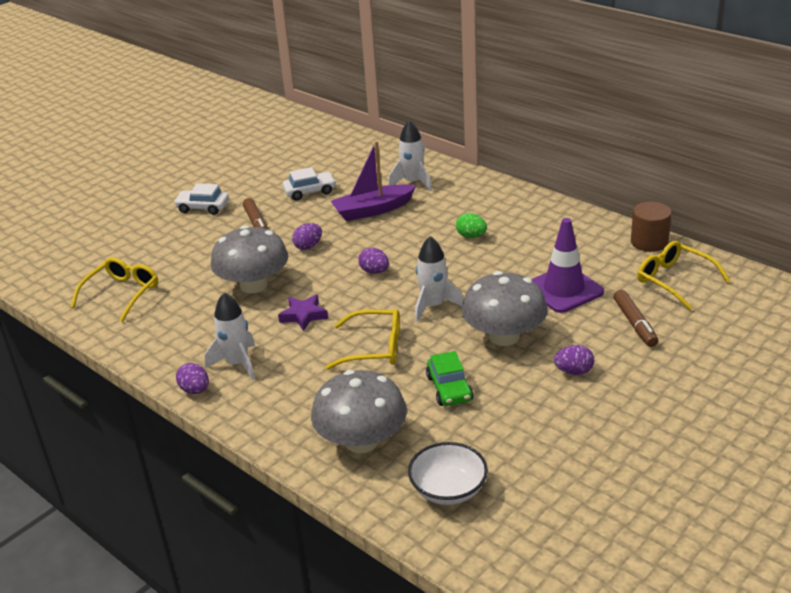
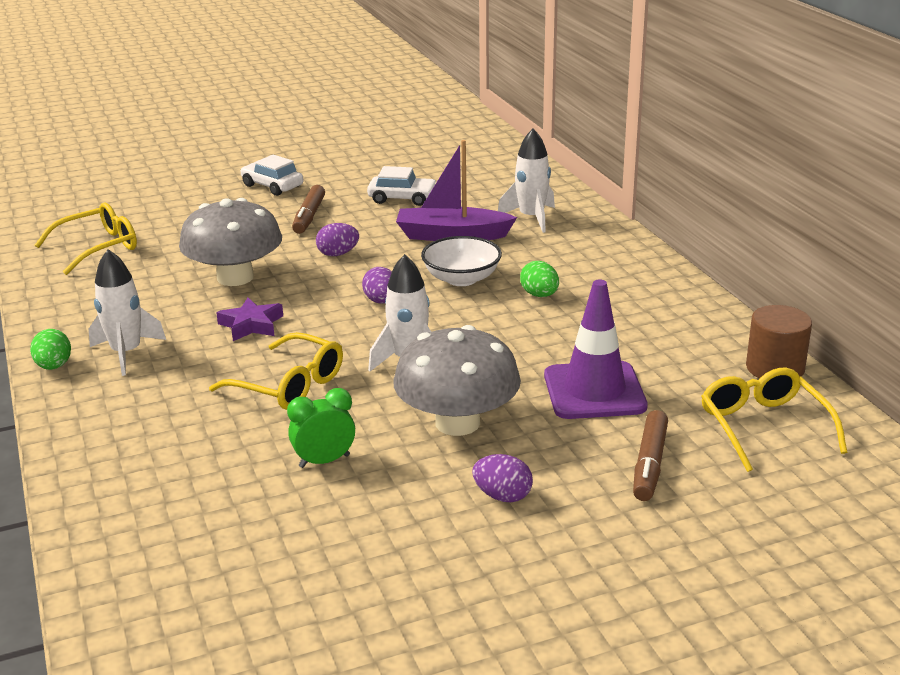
camera: 25 degrees right, 5 degrees down
(195, 390) = (54, 366): purple egg -> green egg
(362, 441) = (158, 485): grey mushroom -> none
(448, 489) = (191, 582): white bowl -> white bowl (461, 279)
(449, 388) = (324, 461): green car -> green clock

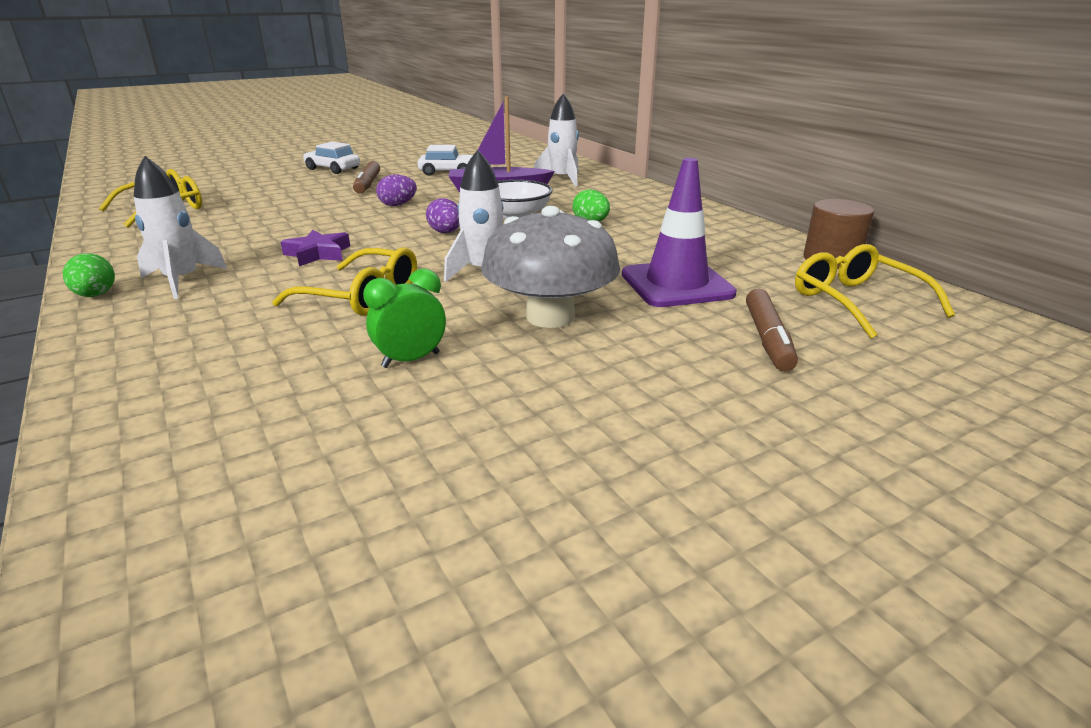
camera: 10 degrees left, 0 degrees up
(235, 277) = (300, 223): grey mushroom -> none
(502, 496) = (626, 379): purple egg -> none

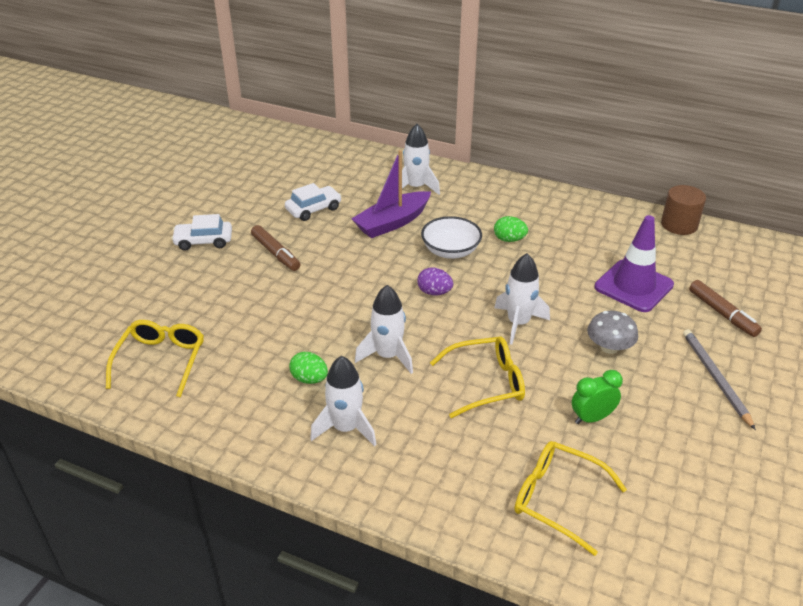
camera: 35 degrees left, 10 degrees up
(96, 295) = (314, 472): green egg -> green egg (309, 379)
(318, 254) = (388, 356): purple star -> white rocket
(397, 205) = (347, 272): purple egg -> none
(411, 360) = (592, 418): green clock -> green clock turned 45 degrees clockwise
(550, 317) = (609, 347): grey mushroom -> grey mushroom, size x0.56
(646, 389) = (715, 378): none -> grey pencil
(857, 302) = (727, 262): yellow glasses -> yellow glasses (557, 499)

